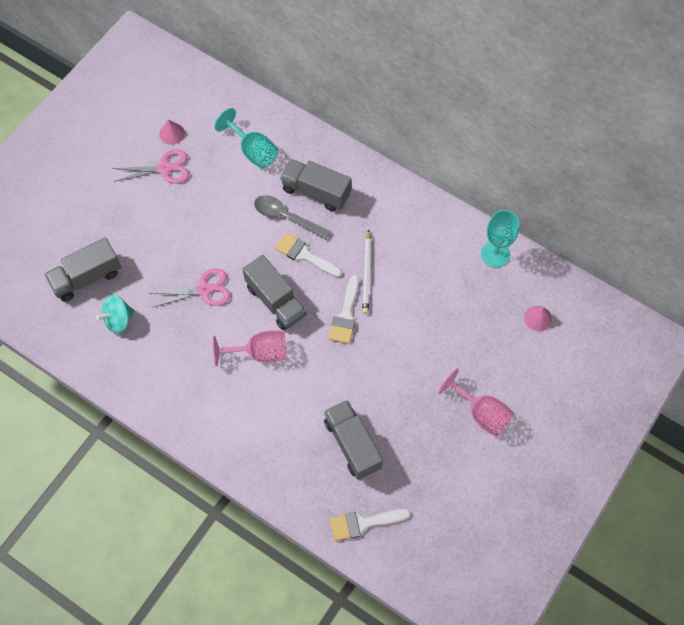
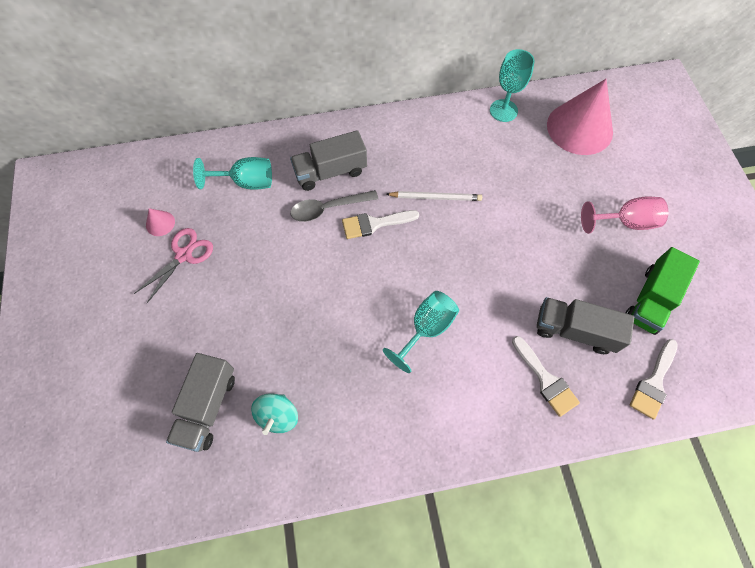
camera: 45 degrees left, 0 degrees up
(204, 290) = (325, 321): pink scissors -> none
(260, 353) = (426, 329): pink goblet -> turquoise goblet
(275, 301) = (392, 277): grey truck -> none
(345, 315) = (455, 240): white brush -> white brush (545, 379)
(367, 274) = (435, 197): white pencil -> white pencil turned 45 degrees counterclockwise
(430, 476) = (650, 300): none -> green truck
(538, 318) = (579, 128): pink cone -> pink cone, size x2.48

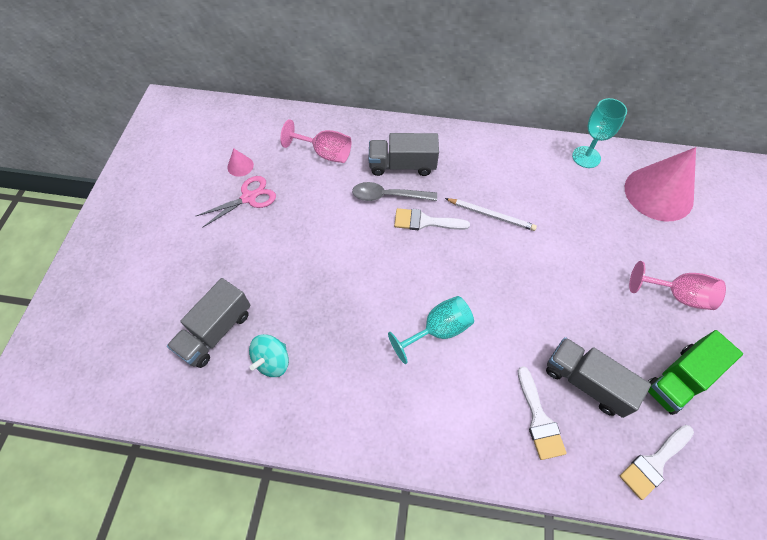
camera: 20 degrees right, 5 degrees down
(246, 182) = (325, 153): turquoise goblet -> pink goblet

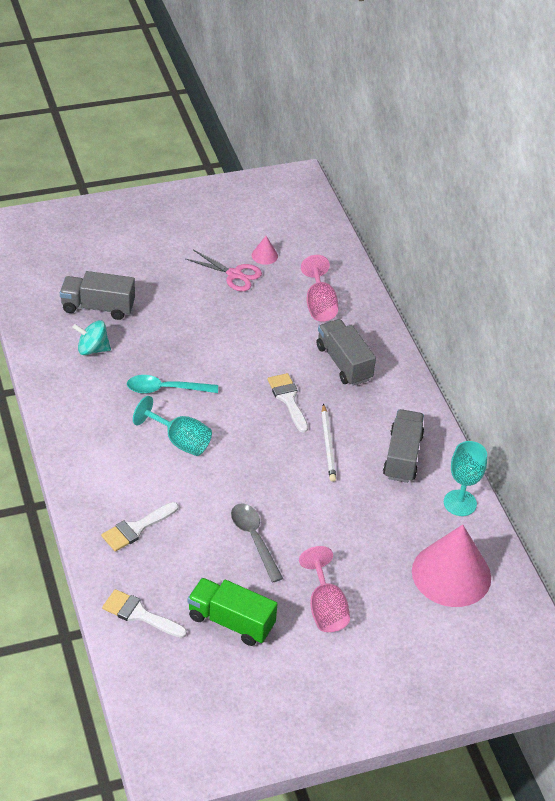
camera: 60 degrees right, 15 degrees down
(364, 315) = (165, 389): none -> turquoise spoon
(388, 196) = (300, 365): grey spoon -> grey spoon (254, 539)
(586, 382) = (189, 553): grey truck -> grey truck (402, 456)

